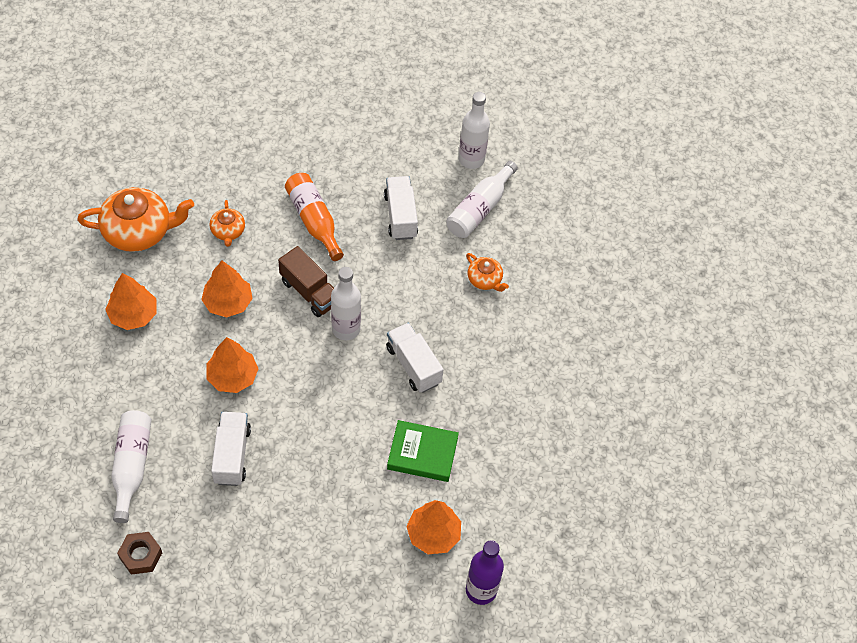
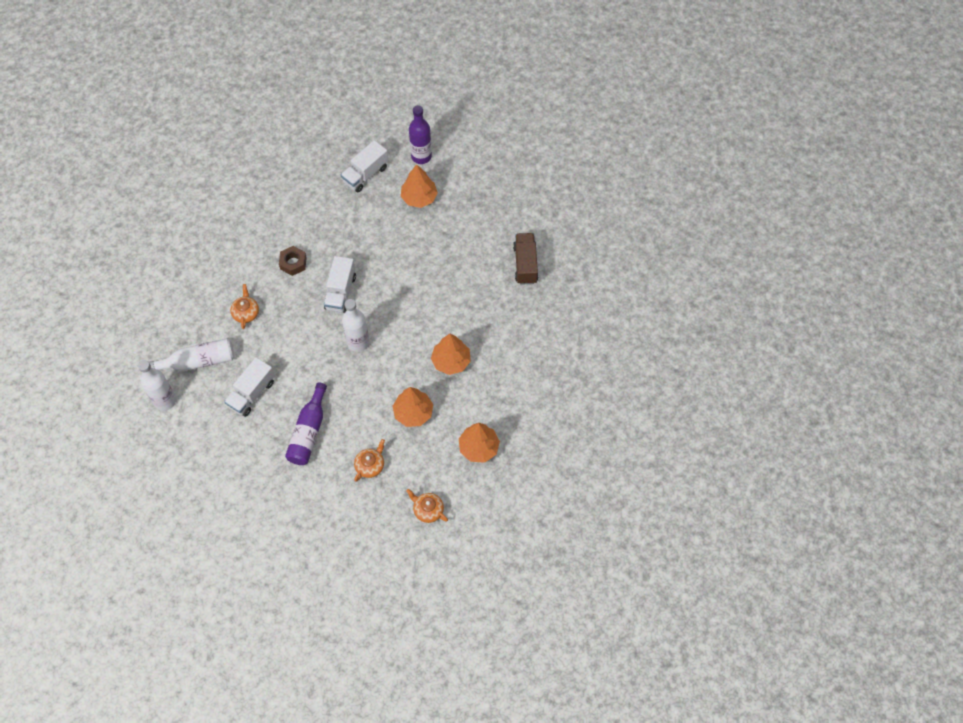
camera: 135 degrees left, 5 degrees up
(131, 466) = (552, 348): white bottle -> none
(139, 231) = (428, 510): orange teapot -> orange teapot, size x0.51
(140, 555) = (583, 295): brown nut -> brown nut (293, 263)
(232, 455) = (490, 314): white truck -> white truck (365, 174)
(310, 292) = (357, 383): brown truck -> brown truck (525, 264)
(314, 220) = (309, 432): orange bottle -> purple bottle
(422, 453) = (384, 241): green book -> none

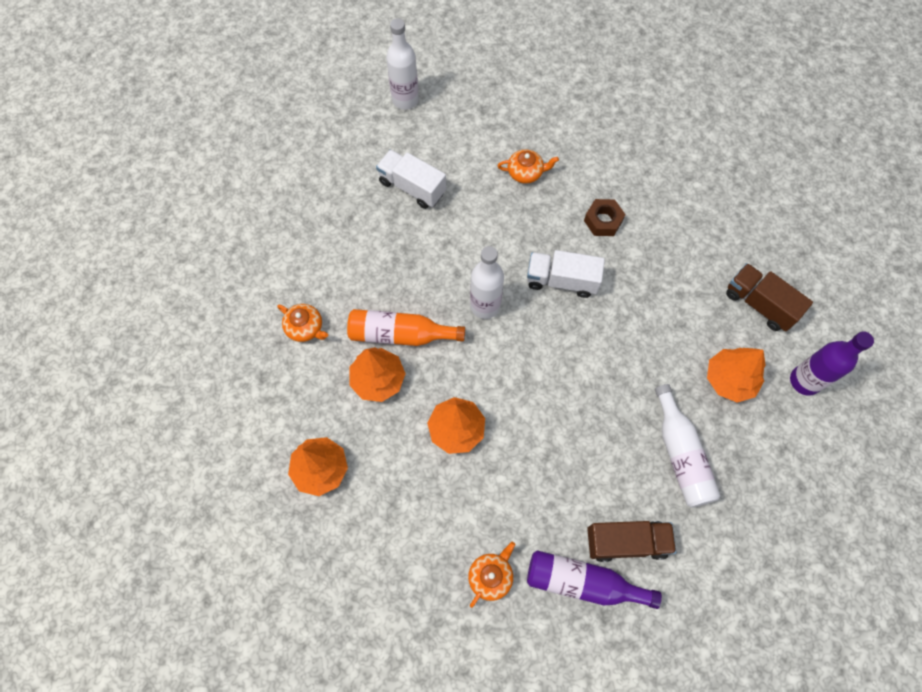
camera: 90 degrees right, 5 degrees up
(198, 361) = (457, 128): white bottle -> white bottle (680, 454)
(309, 432) = (357, 253): purple bottle -> purple bottle (582, 582)
(365, 174) = (759, 304): white truck -> brown truck
(378, 399) = (400, 334): none -> orange bottle
(428, 510) = (236, 401): orange teapot -> orange teapot (491, 576)

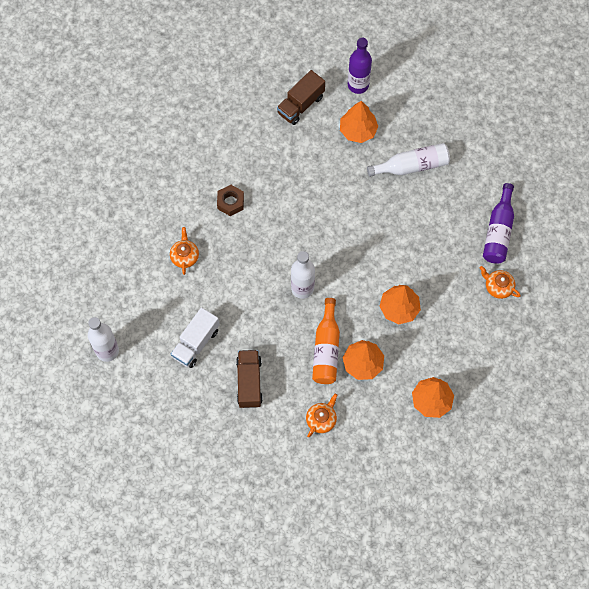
camera: 90 degrees left, 0 degrees up
(562, 280) = (281, 234): white truck -> none
(626, 542) = (471, 203): brown truck -> brown truck (249, 382)

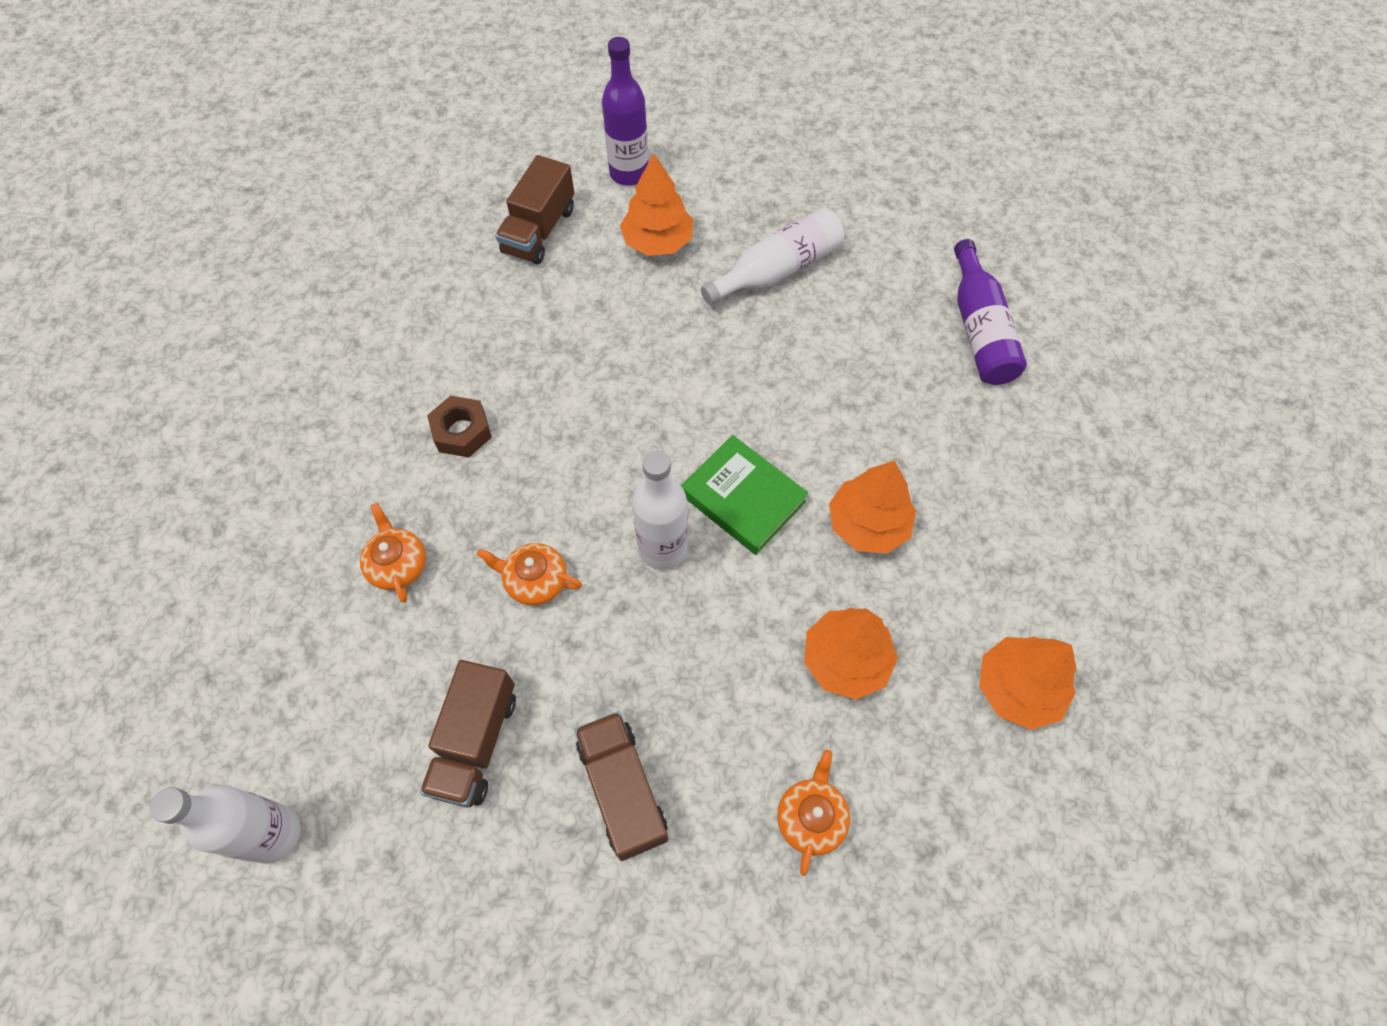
camera: 20 degrees left, 5 degrees down
(196, 343) = (475, 742): white truck -> brown truck
(326, 349) = (759, 655): orange bottle -> none
(347, 277) = (743, 498): none -> green book
(498, 287) = (1029, 424): orange teapot -> orange teapot (535, 580)

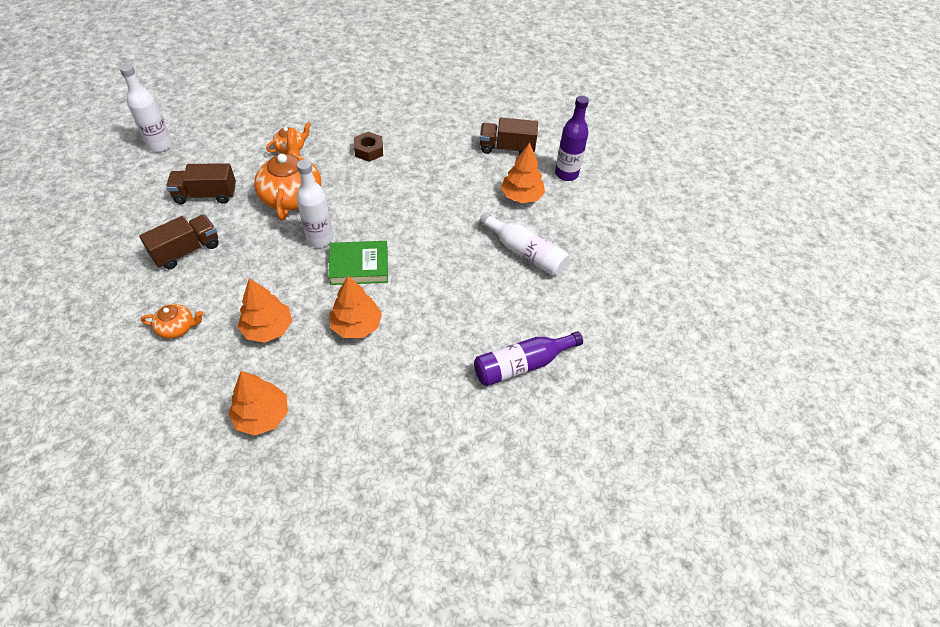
camera: 70 degrees right, 10 degrees down
(535, 580) = (292, 195): orange teapot -> orange teapot, size x1.97
(743, 498) = (359, 266): green book -> green book turned 60 degrees clockwise

